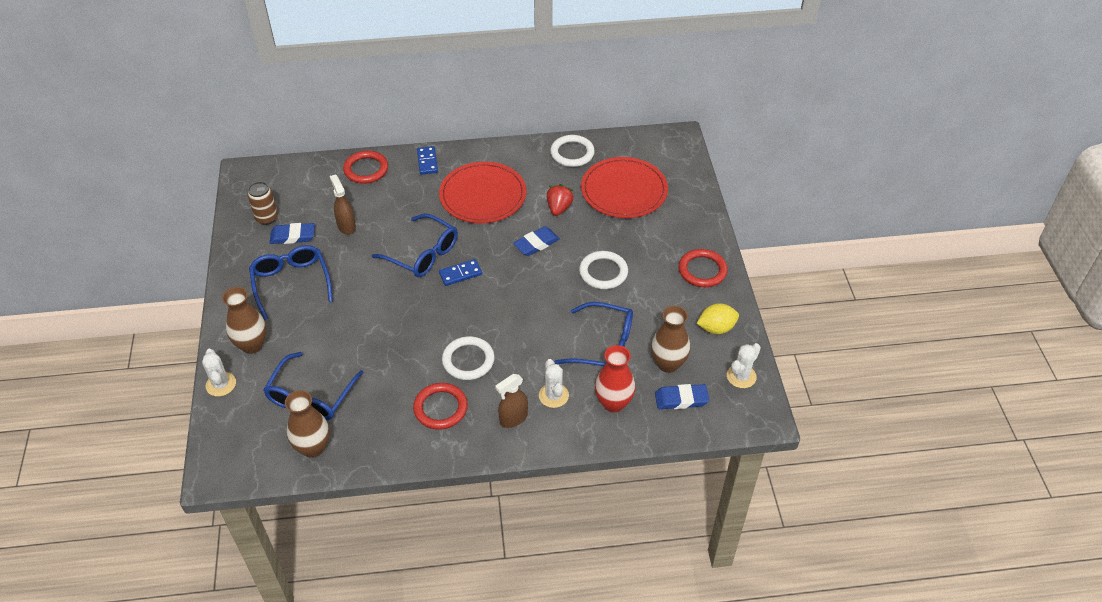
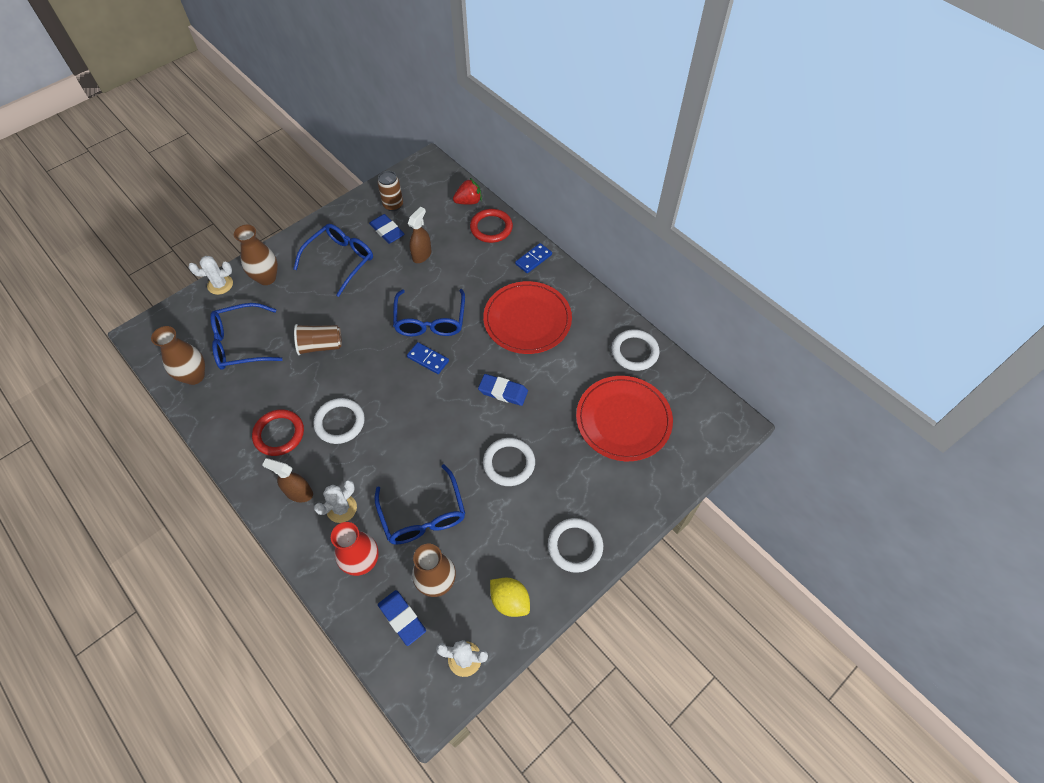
camera: 55 degrees right, 10 degrees up
(221, 384) = (220, 285): white cactus -> white cactus turned 45 degrees clockwise
(374, 339) = (320, 346): none -> brown cup
(559, 208) = (558, 382): red strawberry -> red strawberry (468, 201)
(702, 270) = (575, 546): red ring -> white ring

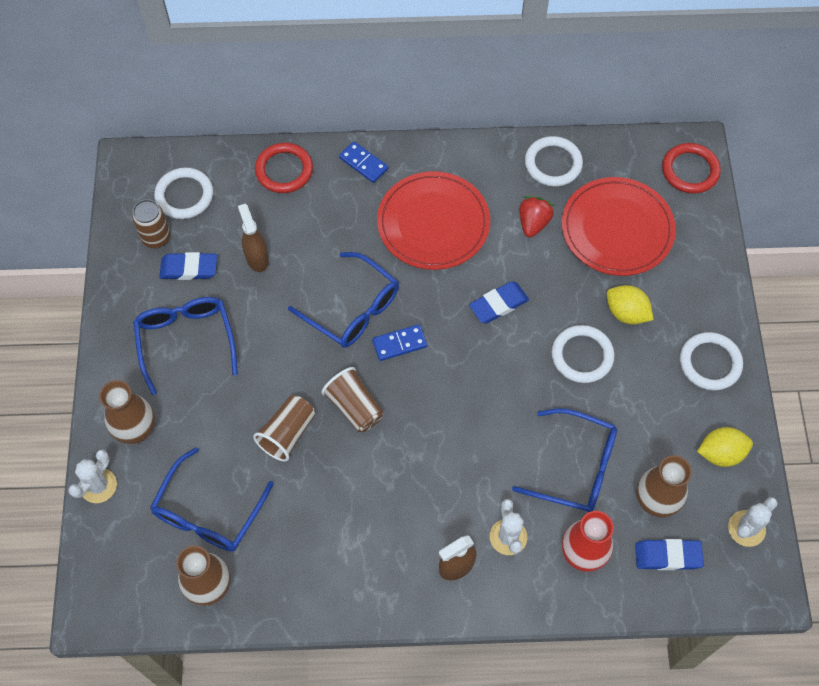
camera: 50 degrees left, 5 degrees up
(279, 434) = (367, 543): red ring -> red ring (690, 170)
(340, 422) = (404, 476): white ring -> white ring (184, 195)
(365, 366) = (354, 407): none -> brown cup
(468, 201) = (226, 164): red strawberry -> red strawberry (533, 223)
(533, 259) = (363, 163): blue domino -> blue domino turned 45 degrees counterclockwise
(565, 468) = (626, 313): none -> yellow lemon

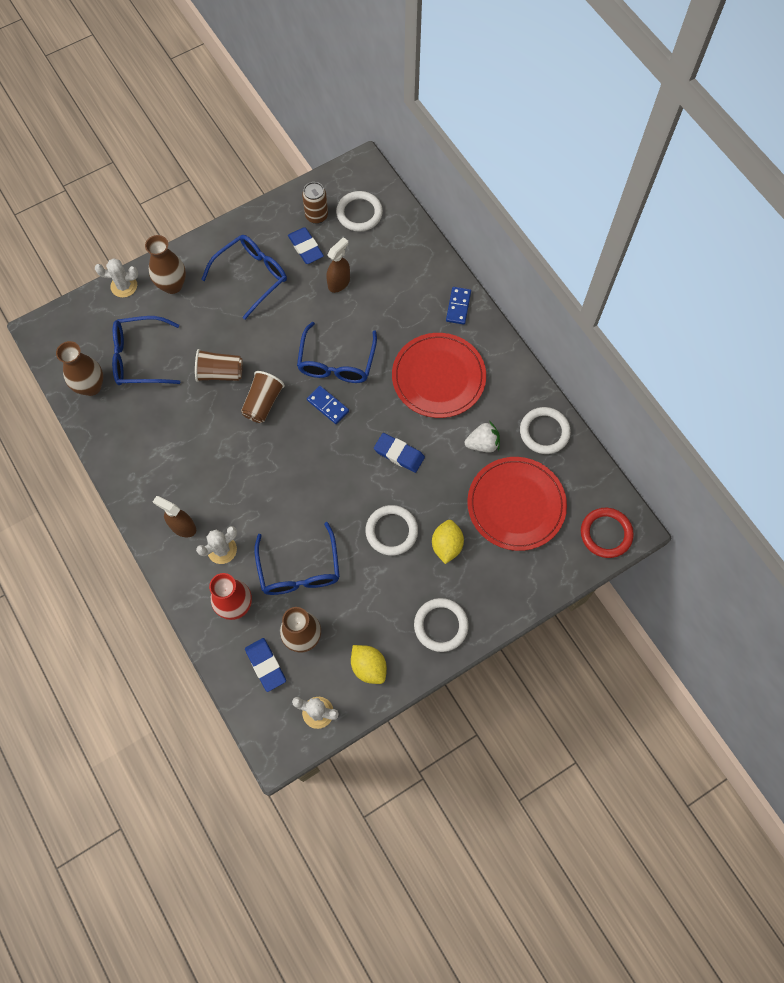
camera: 60 degrees right, 5 degrees up
(284, 170) = (419, 260): red ring -> none
(533, 223) = (482, 444): red strawberry -> white strawberry

